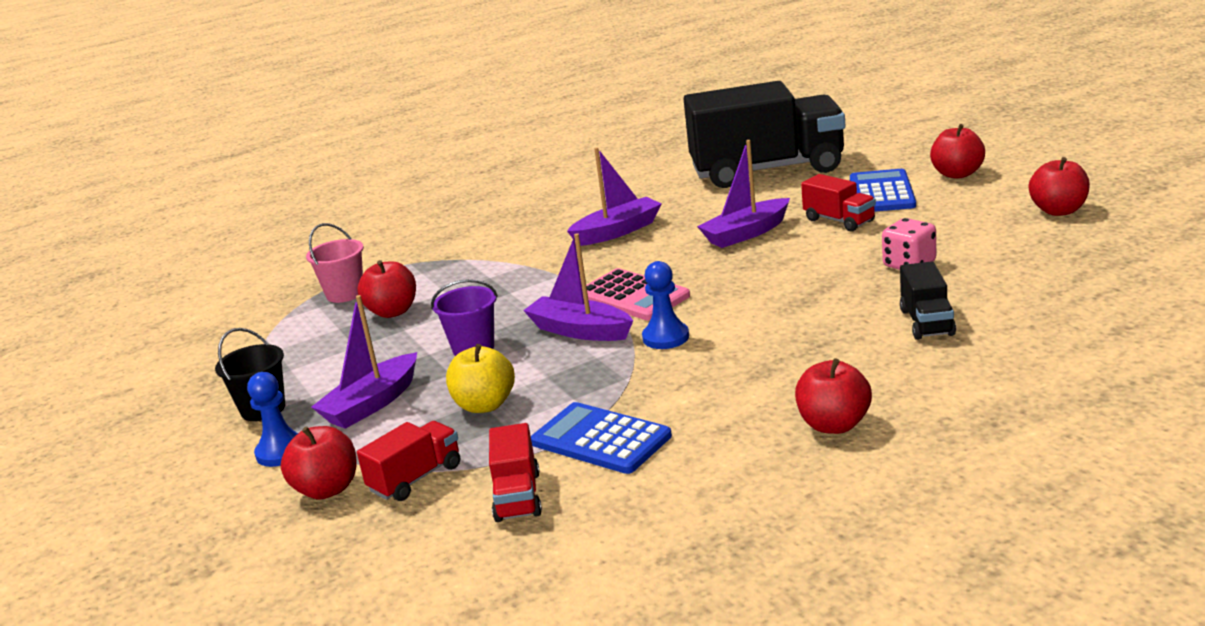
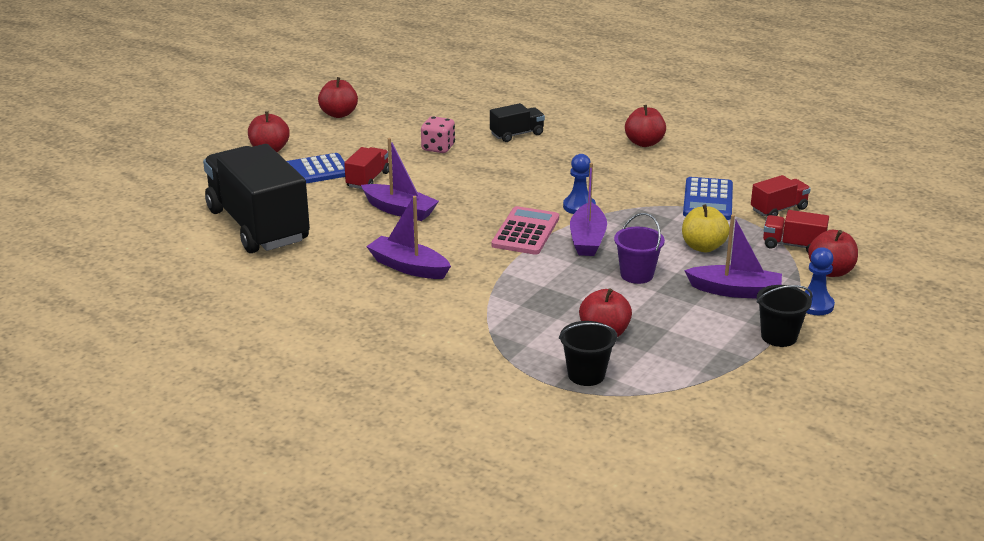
camera: 120 degrees left, 5 degrees up
(345, 294) = (586, 375): pink bucket -> black bucket

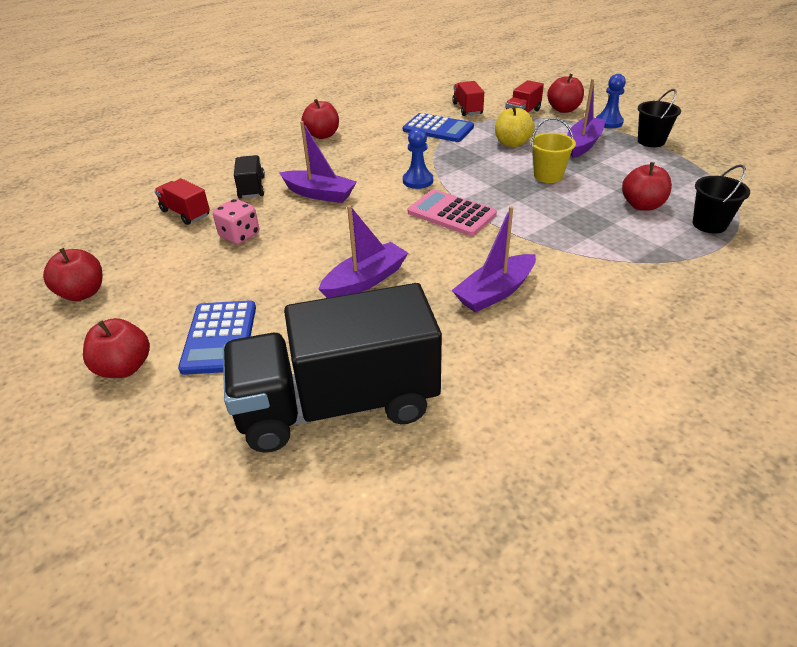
camera: 70 degrees left, 10 degrees up
(368, 179) = (276, 293): red truck -> red truck (185, 213)
(587, 239) = (479, 187): purple boat -> purple boat (319, 194)
(637, 275) = (548, 176): purple bucket -> yellow bucket

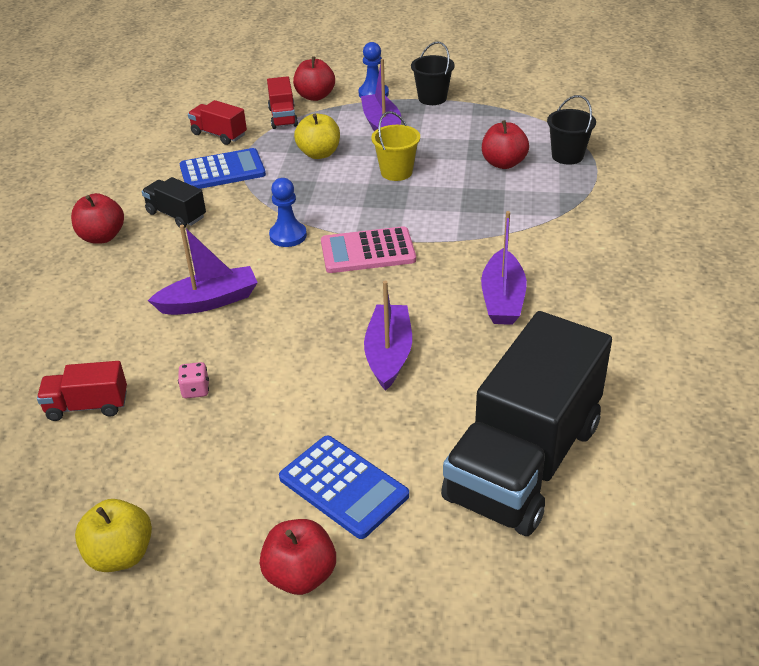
camera: 45 degrees left, 0 degrees up
(83, 293) = (120, 555): red apple -> yellow apple
(239, 235) = (195, 390): pink dice -> pink dice, size x0.64
(252, 188) = (119, 336): black truck -> black truck (176, 215)

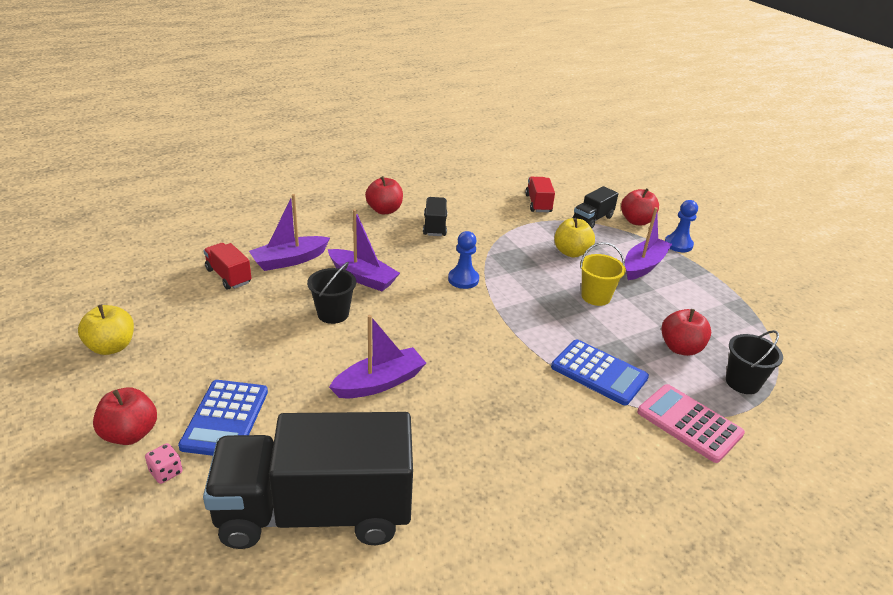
camera: 50 degrees right, 5 degrees down
(195, 390) = (273, 310): pink dice -> pink dice (166, 472)
(222, 171) = (501, 222): blue calculator -> blue calculator (599, 372)
(283, 117) = (592, 219): red truck -> black truck
(368, 251) = (485, 323): pink calculator -> pink calculator (689, 423)
(432, 98) = (715, 274): black bucket -> black bucket (333, 314)
(502, 299) = (501, 419): purple boat -> purple boat (289, 260)

